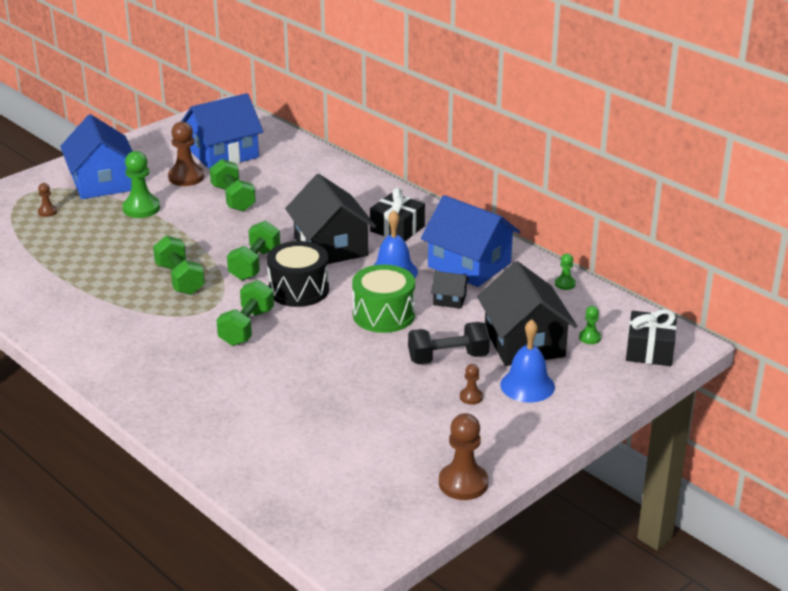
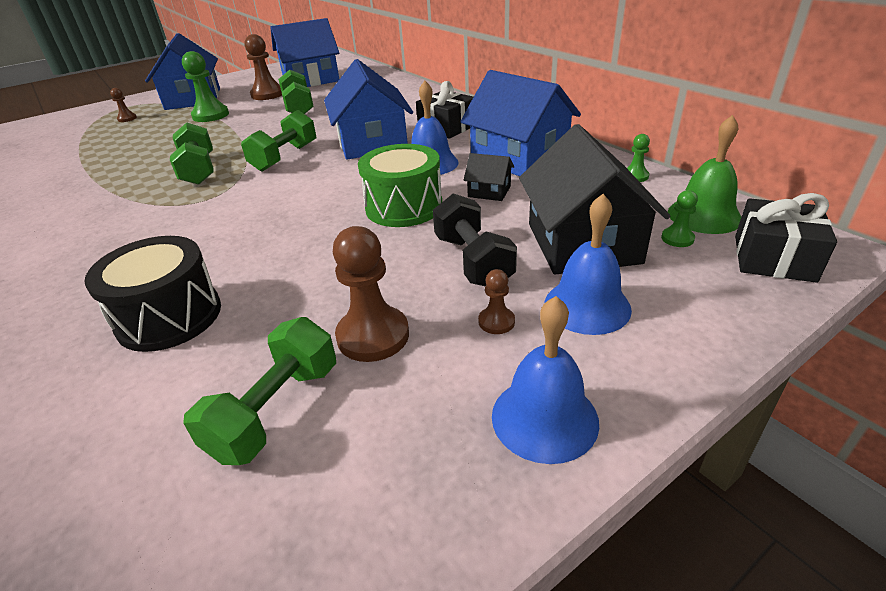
camera: 10 degrees right, 5 degrees up
(246, 327) = (234, 218): green dumbbell -> green dumbbell (276, 410)
(298, 290) = (317, 180): black drum -> black drum (169, 317)
(331, 247) = (372, 142): black house -> blue house
(448, 358) = (473, 261): black dumbbell -> black dumbbell turned 75 degrees clockwise
(463, 483) = (452, 511): brown pawn -> brown pawn (373, 336)
(505, 444) = (544, 418): none -> blue bell
(611, 319) = (704, 215): none -> green bell

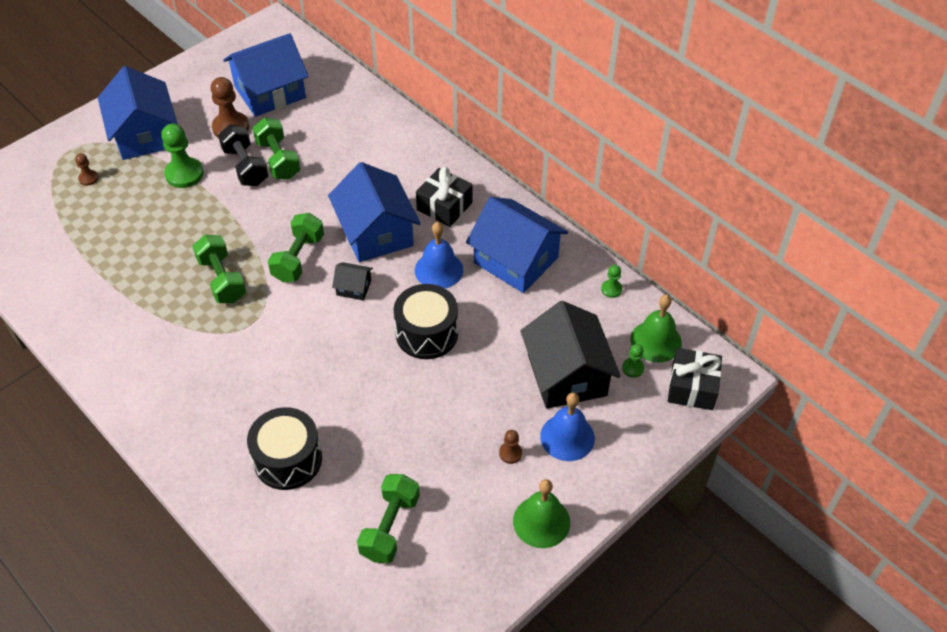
camera: 10 degrees left, 15 degrees up
(373, 336) = (433, 469): brown pawn -> none
(404, 207) = (426, 333): green drum -> black drum
(473, 261) = (489, 397): black dumbbell -> black dumbbell (245, 166)
(489, 191) = (494, 311): black house -> black house (354, 287)
(544, 418) = (541, 521): blue bell -> green bell

